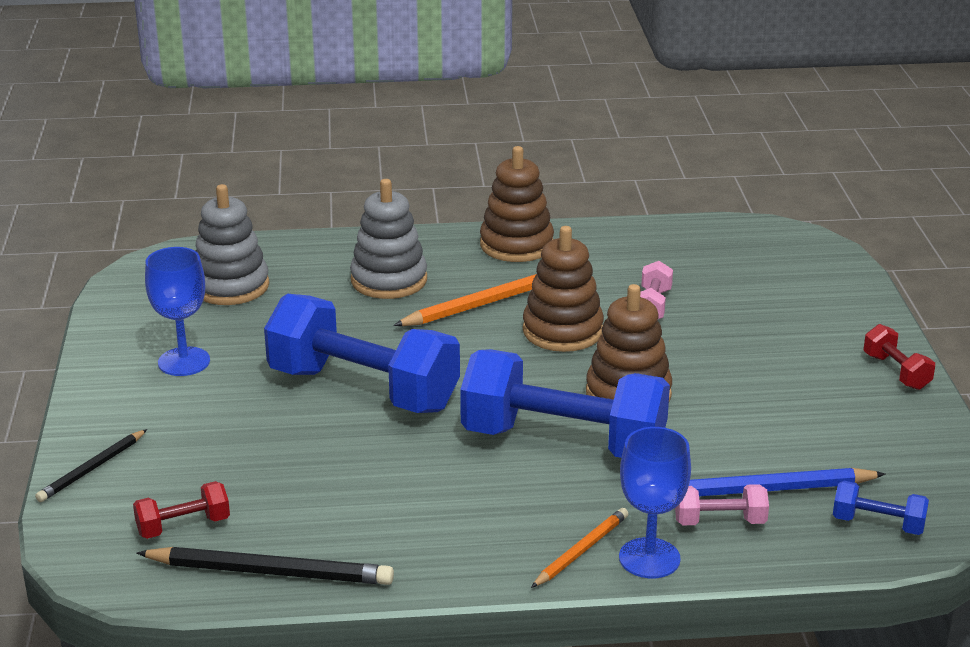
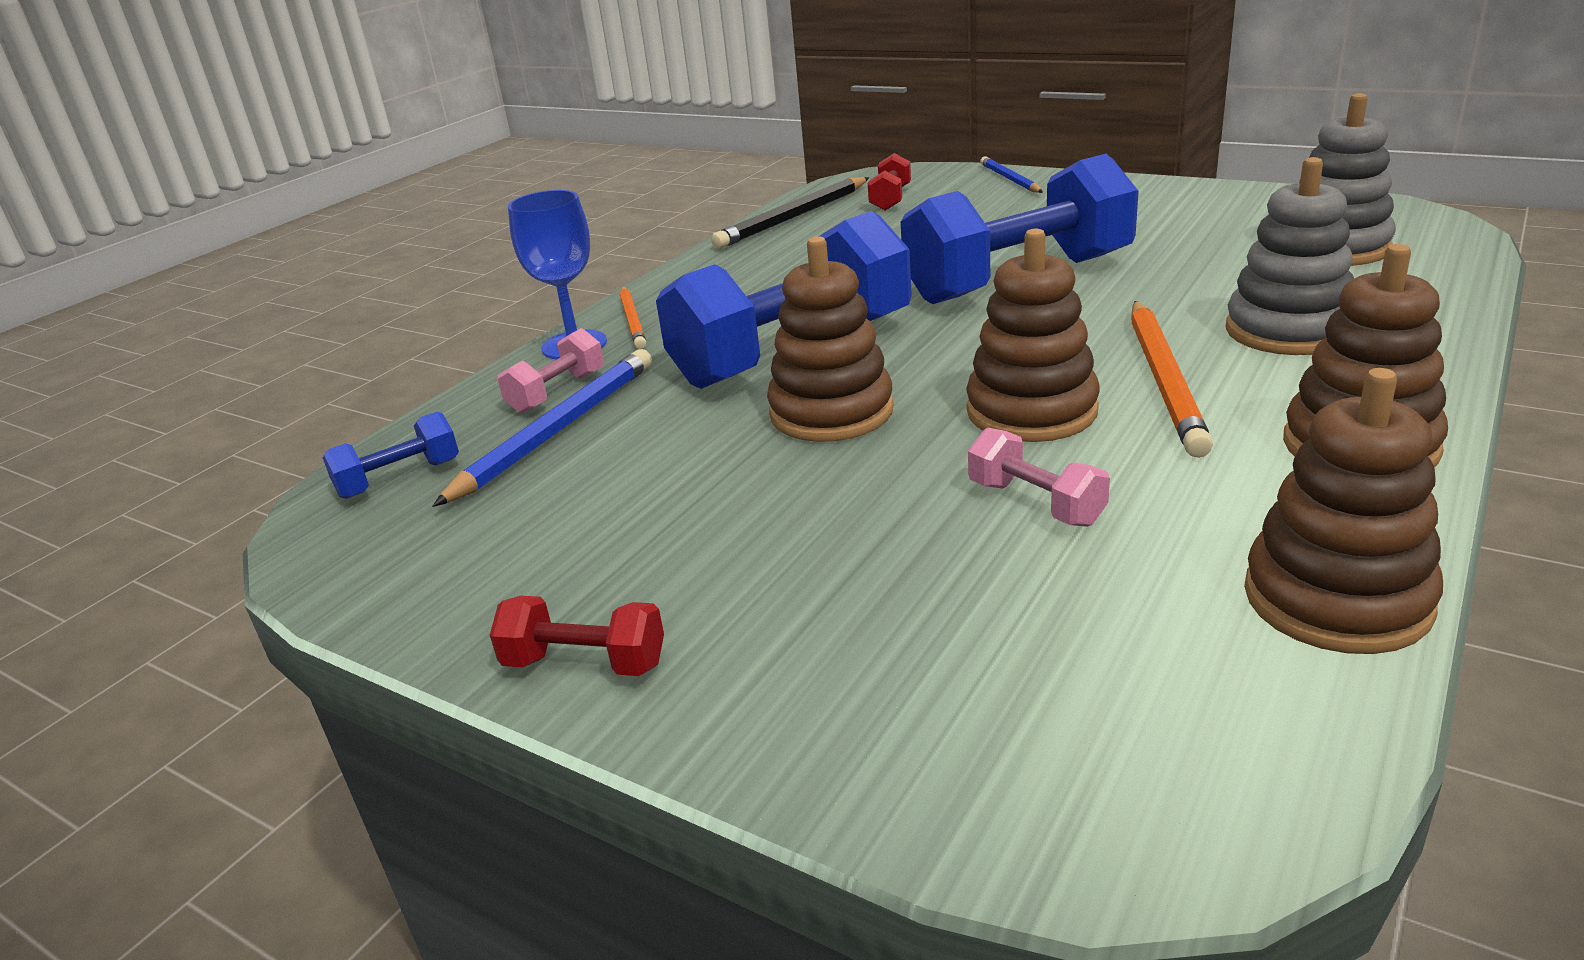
camera: 130 degrees right, 0 degrees up
(92, 469) = (1010, 179): black pencil -> blue pencil
(184, 362) = (1163, 216): blue goblet -> none
(648, 234) = (1336, 599): none -> brown stacking toy

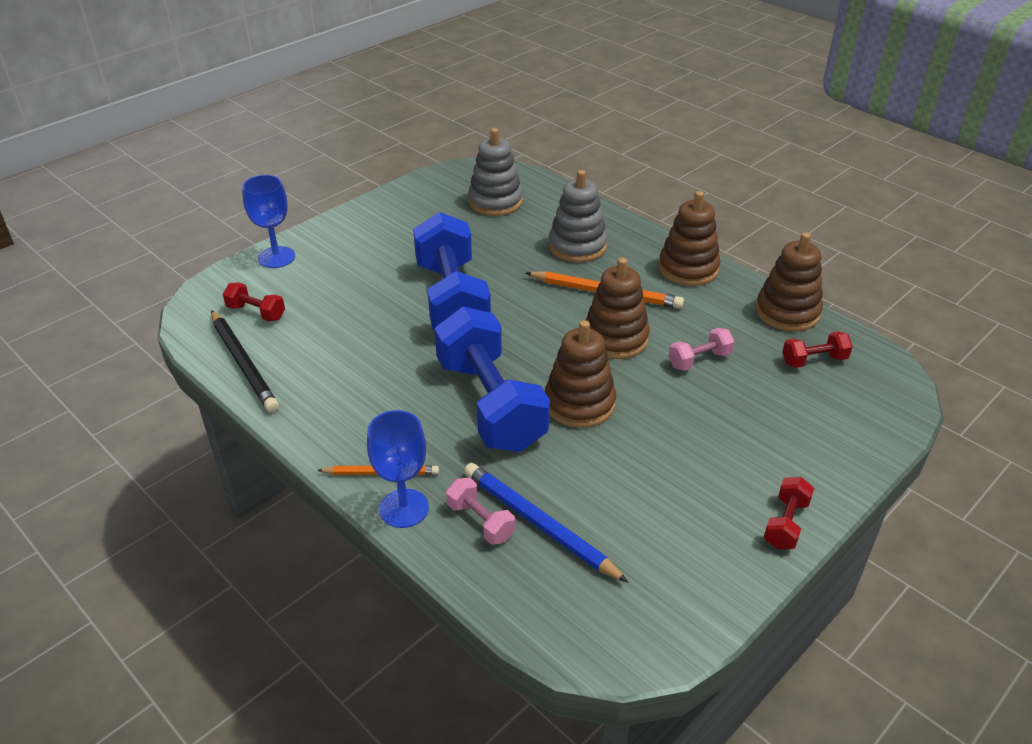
camera: 80 degrees left, 10 degrees up
(399, 478) = (567, 610): blue dumbbell -> none
(1010, 179) = (276, 257): blue pencil -> blue goblet
(1162, 660) = (814, 360): none -> red dumbbell

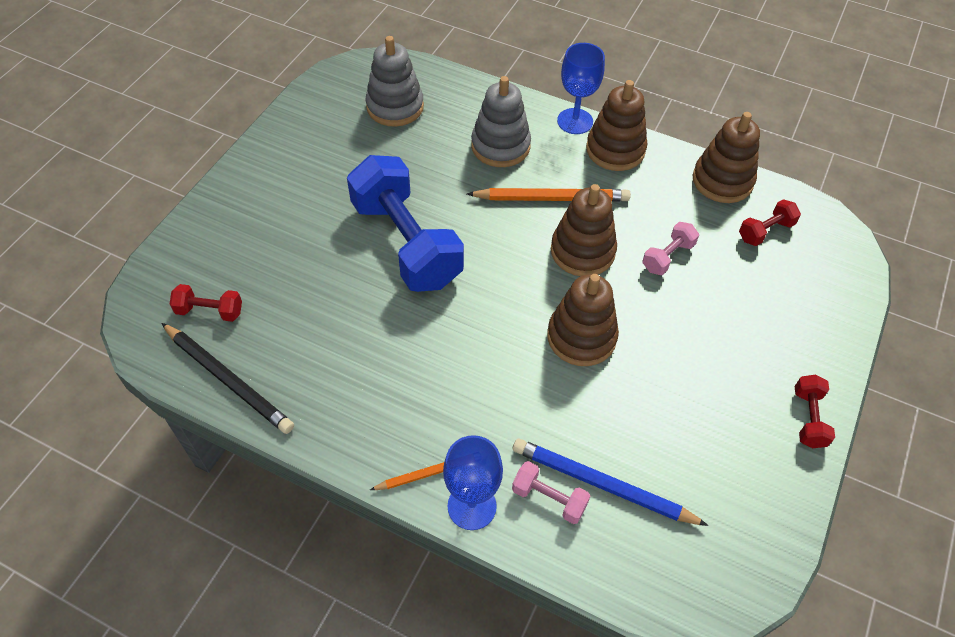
camera: 20 degrees left, 15 degrees up
(276, 257) = (196, 233): blue goblet -> blue goblet (575, 121)
(490, 404) = (499, 361): blue dumbbell -> none

